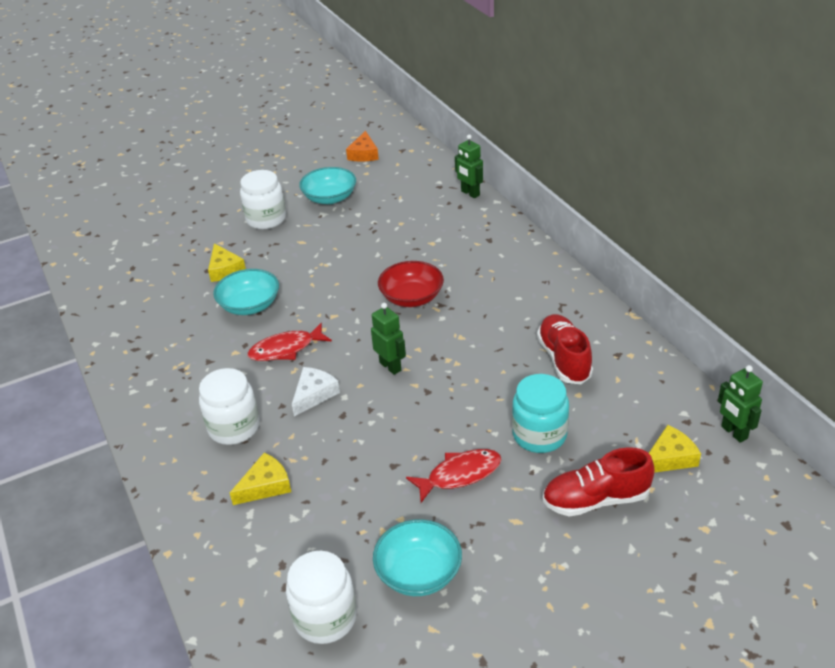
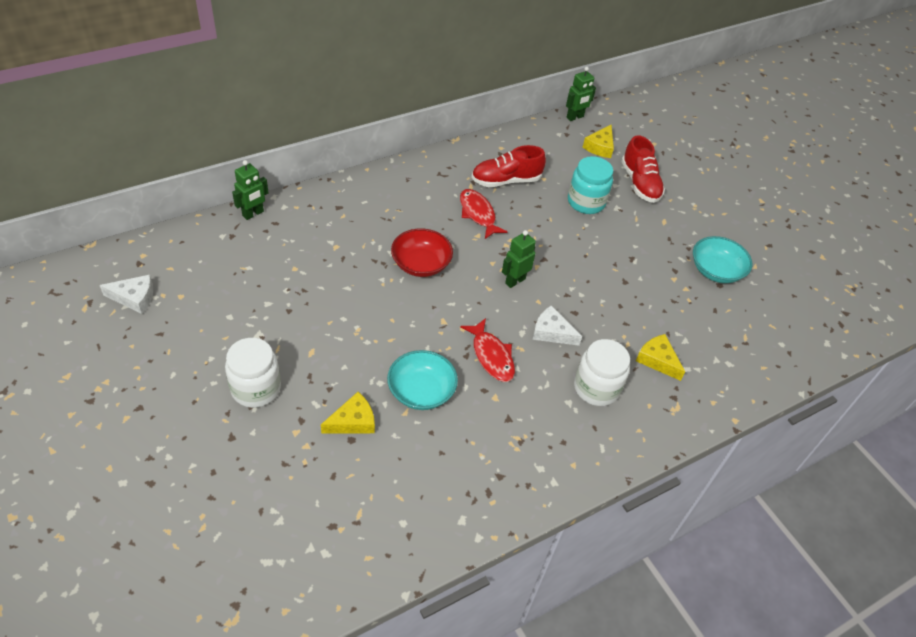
camera: 100 degrees left, 10 degrees up
(325, 618) = (763, 319): white jar -> none
(330, 198) = (226, 328): turquoise bowl -> none
(364, 154) = (134, 298): orange cheese -> white cheese
(460, 475) = (629, 245): red fish -> red fish (478, 214)
(669, 458) = (600, 147): yellow cheese -> yellow cheese turned 120 degrees counterclockwise

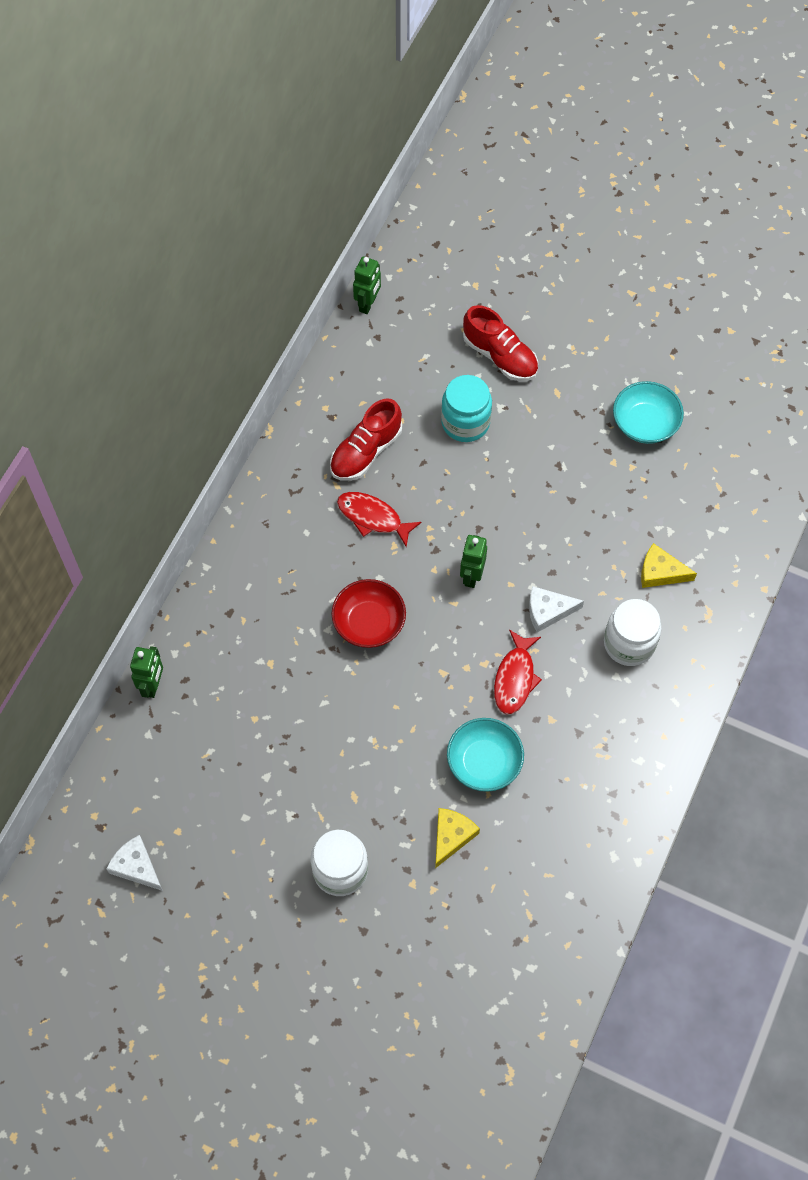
camera: 30 degrees left, 15 degrees up
(134, 298) = (136, 866): white cheese -> white cheese turned 105 degrees counterclockwise
(491, 356) = (515, 678): red fish -> red fish turned 75 degrees clockwise
(600, 147) = (425, 331): yellow cheese -> none

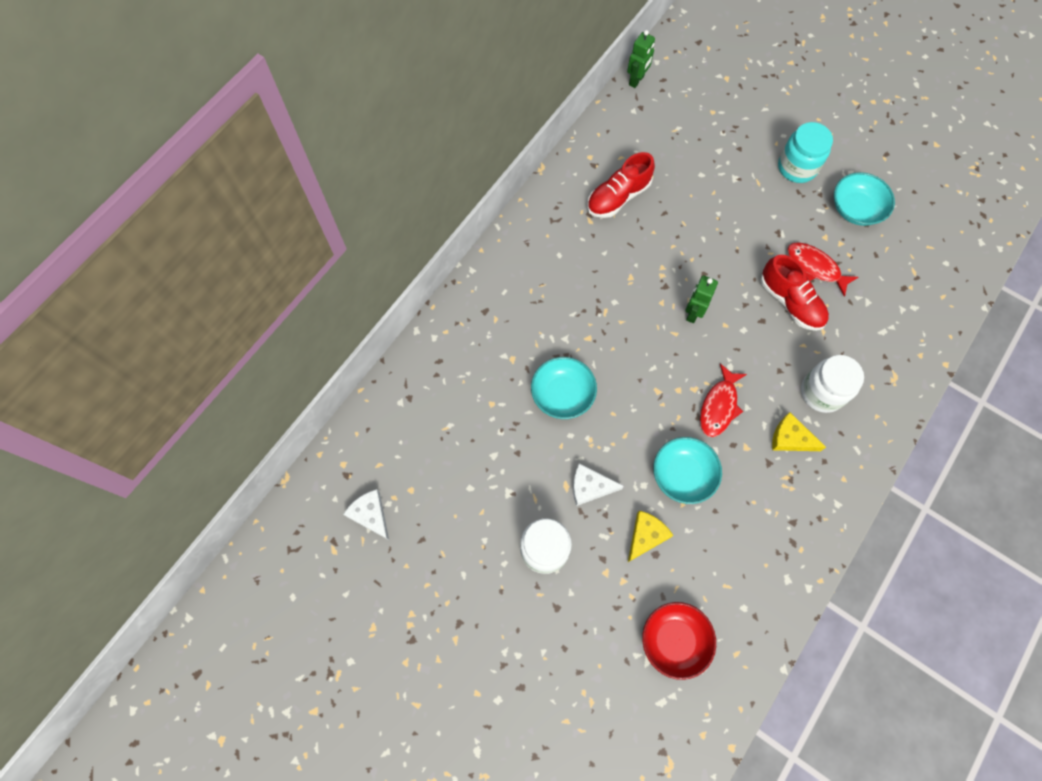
camera: 10 degrees right, 5 degrees up
(153, 685) = (411, 361): green robot -> none
(334, 694) = (562, 394): none -> turquoise bowl
(369, 622) = (600, 338): red bowl -> red bowl (674, 640)
(373, 518) = (616, 251): red fish -> red fish (815, 267)
(465, 422) = (704, 186): turquoise jar -> turquoise jar (797, 167)
(500, 356) = (740, 137): red shoe -> red shoe (790, 302)
(548, 611) = (755, 353): white cheese -> white cheese (590, 487)
(660, 572) = (856, 335): yellow cheese -> yellow cheese (790, 438)

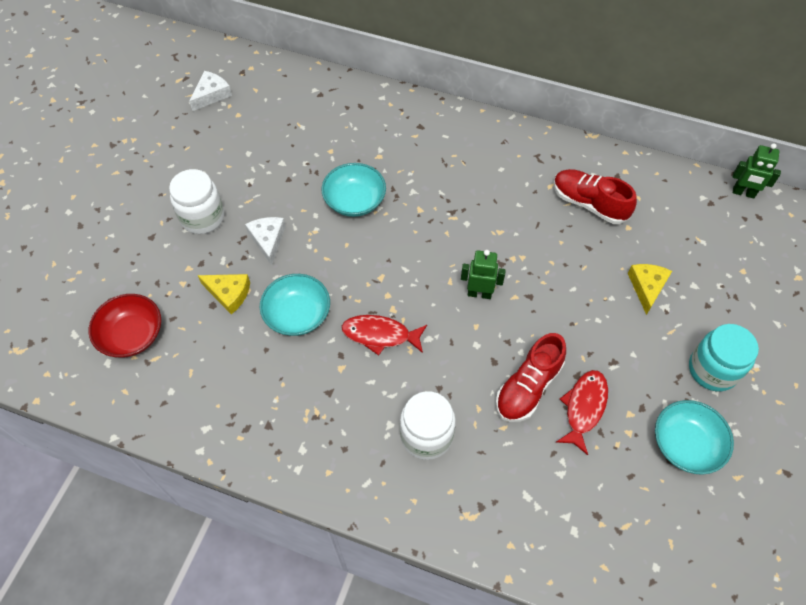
camera: 75 degrees right, 10 degrees down
(790, 438) = (362, 410): yellow cheese -> yellow cheese (647, 287)

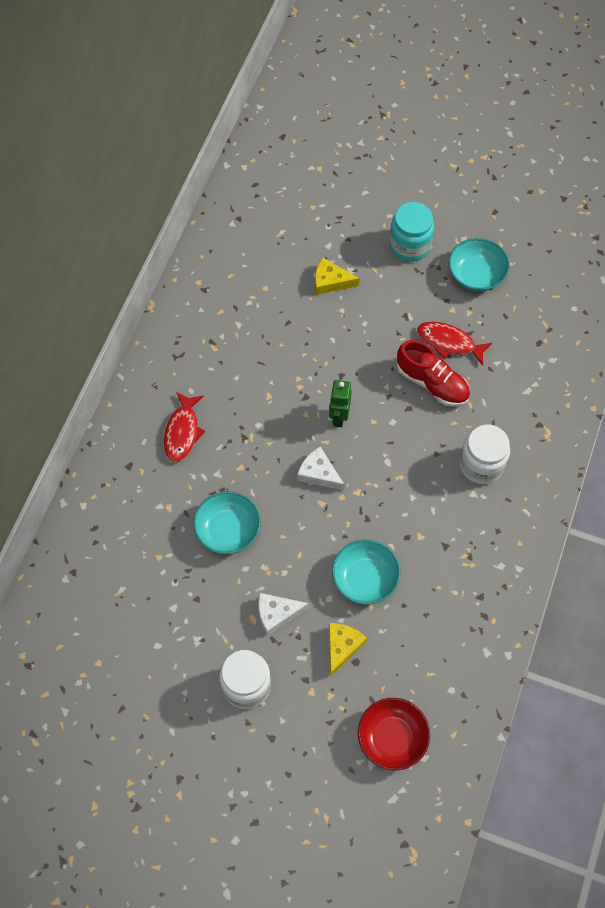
camera: 90 degrees left, 5 degrees up
(211, 94) = (63, 698): white cheese -> white cheese (319, 473)
(380, 335) = (385, 503): red fish -> red fish (182, 432)
(589, 203) = (237, 317): red shoe -> none
(743, 193) = (228, 191): green robot -> none

